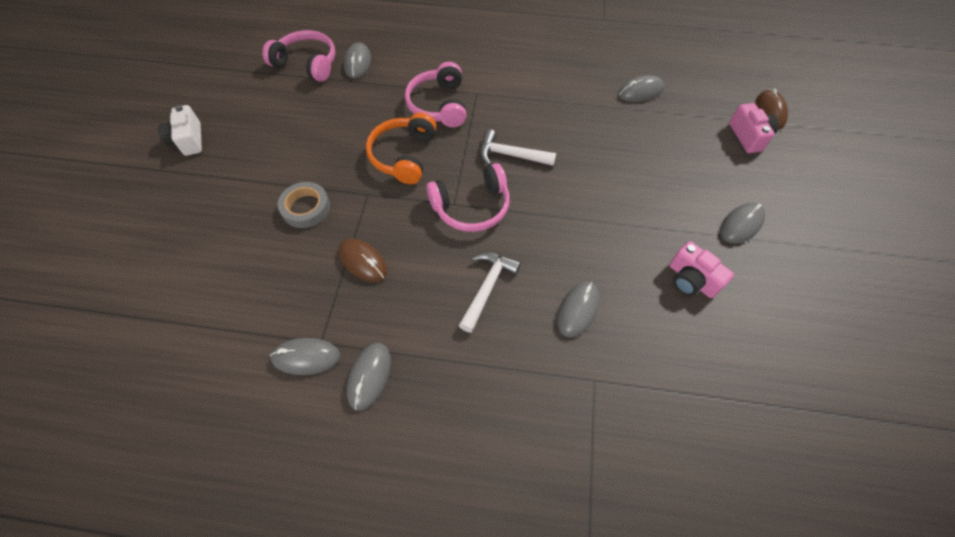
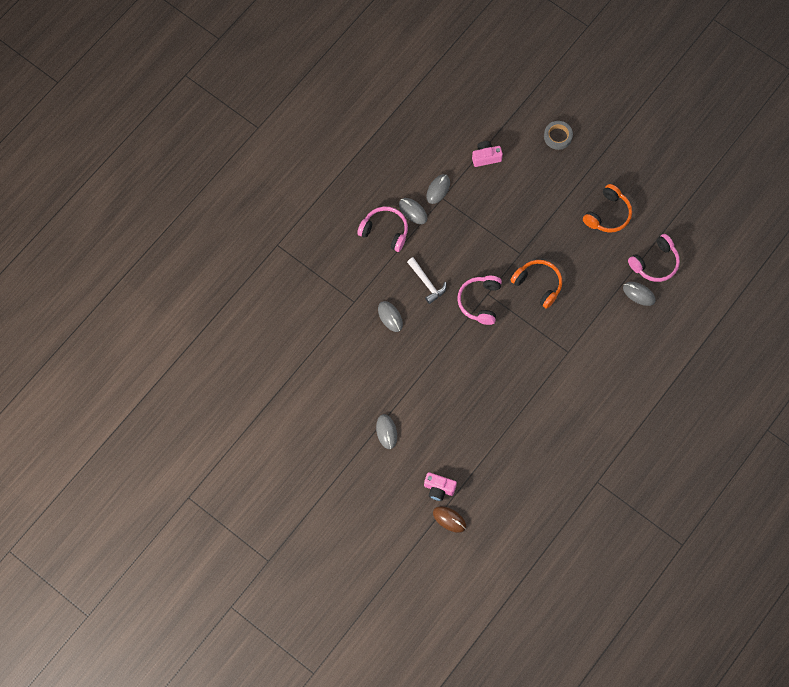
camera: 120 degrees right, 10 degrees up
(188, 140) = (617, 176): white camera -> none
(256, 128) = (608, 214): none -> orange headphones
(306, 208) = (528, 219): grey tape -> grey tape (558, 136)
(363, 261) = (476, 233): brown mouse -> none
(439, 105) = (570, 324): pink headphones -> pink headphones (385, 231)
(510, 155) = (505, 342): white hammer -> none
(640, 91) = (512, 453): grey mouse -> none
(691, 280) = (373, 381): pink camera -> pink camera (486, 157)

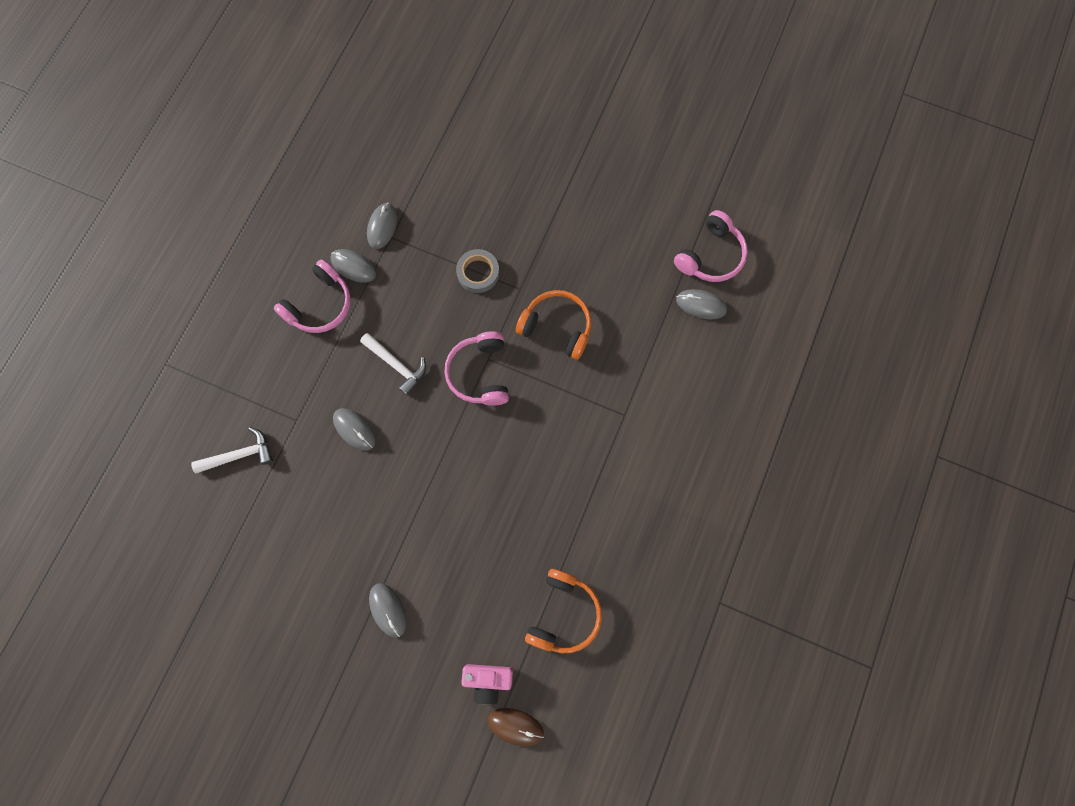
camera: 15 degrees left, 5 degrees up
(313, 314) = (240, 455): none -> white hammer
(385, 231) = (319, 305): pink headphones -> pink headphones turned 120 degrees clockwise
(486, 157) = (439, 166): pink camera -> none
(558, 136) = (530, 114): grey tape -> grey tape (478, 273)
(608, 214) = (627, 204): orange headphones -> orange headphones (563, 614)

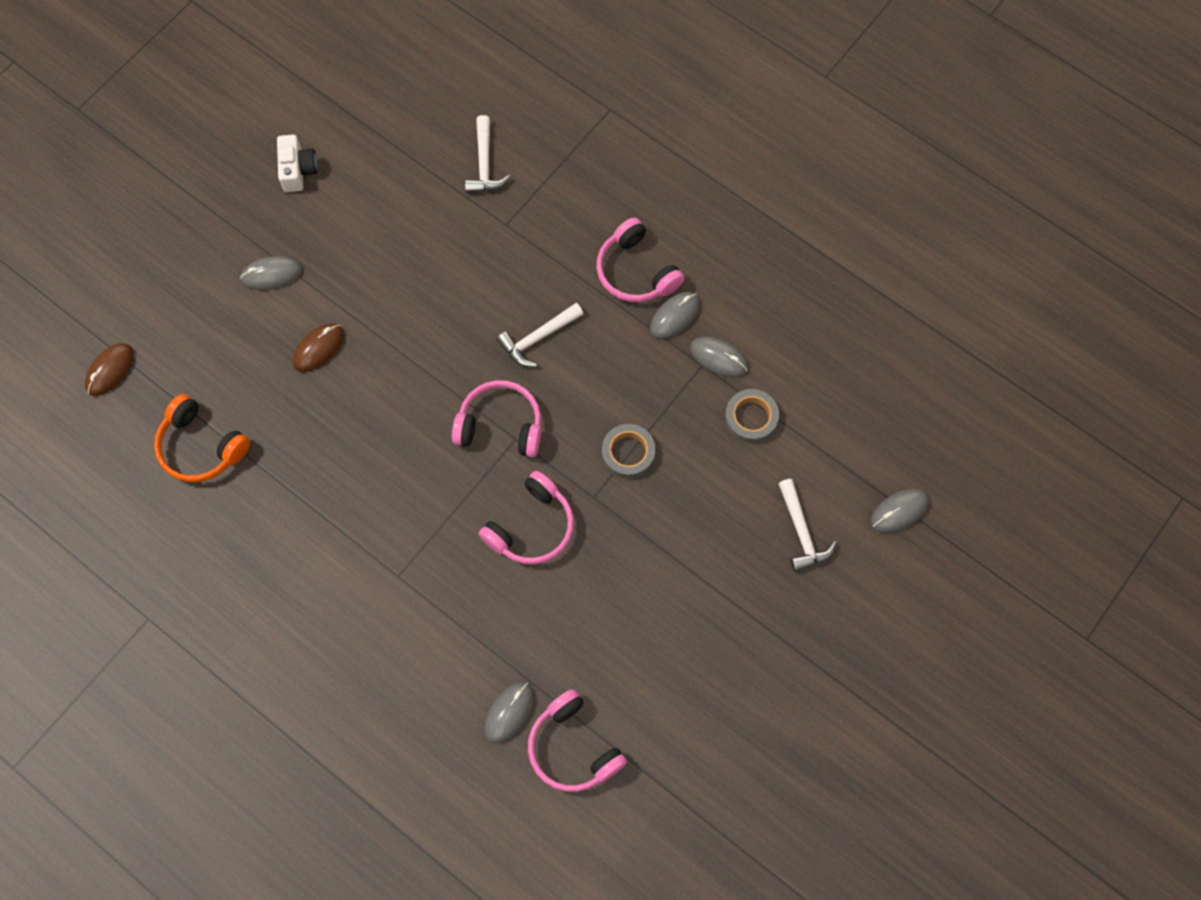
camera: 105 degrees right, 5 degrees down
(276, 623) = (298, 170): none -> white camera
(354, 429) = (476, 280): grey mouse -> grey mouse (899, 511)
(427, 194) = (751, 418): none -> grey tape
(449, 543) = (318, 348): none -> brown mouse
(488, 680) = (165, 354): pink camera -> none
(508, 142) = (801, 532): none -> white hammer
(557, 327) = (531, 527): orange headphones -> pink headphones

